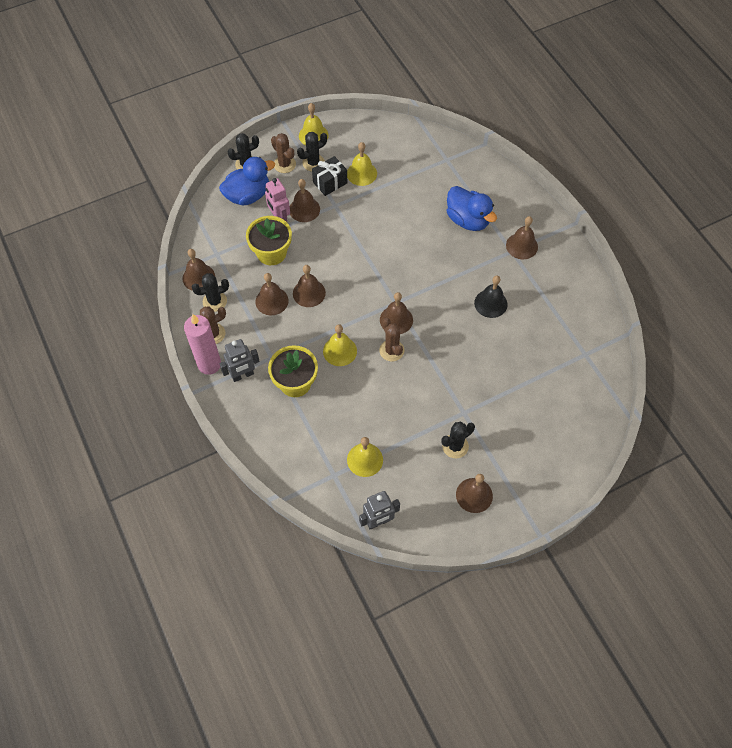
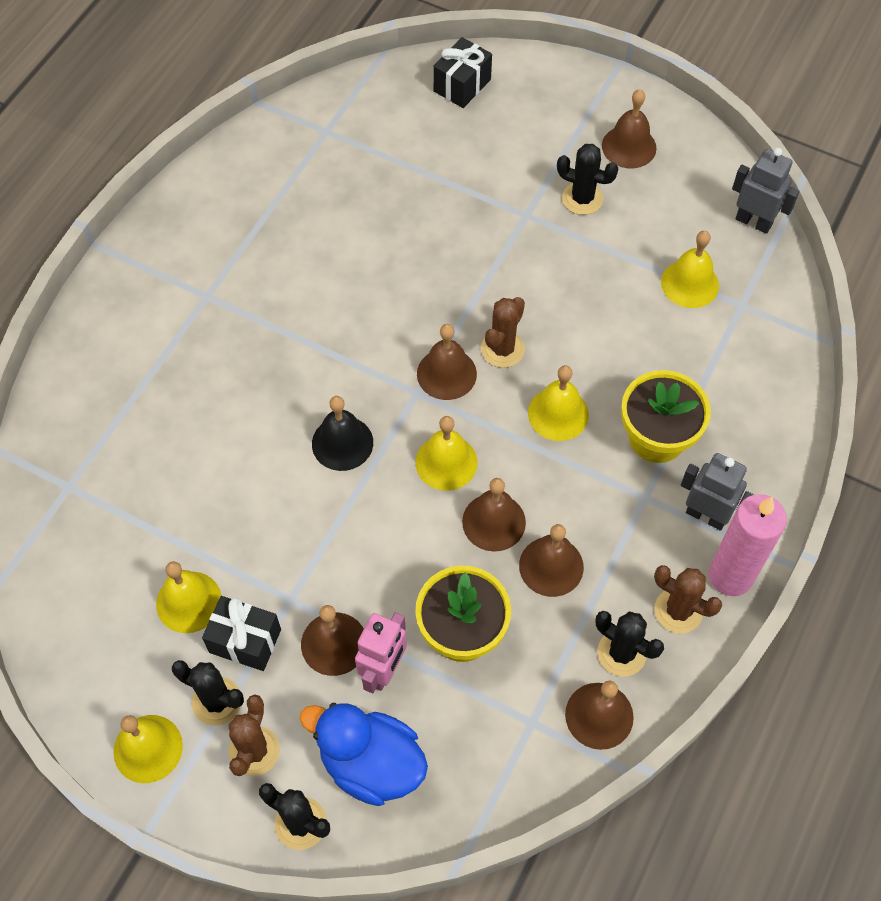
camera: 125 degrees left, 0 degrees up
(351, 292) = (446, 462): none -> yellow bell
(468, 220) = (185, 384): blue duck -> none
(490, 303) = (325, 273): black bell -> black bell (342, 443)
(522, 246) = (187, 288): brown bell -> none
(576, 439) = (462, 85): none -> black gift

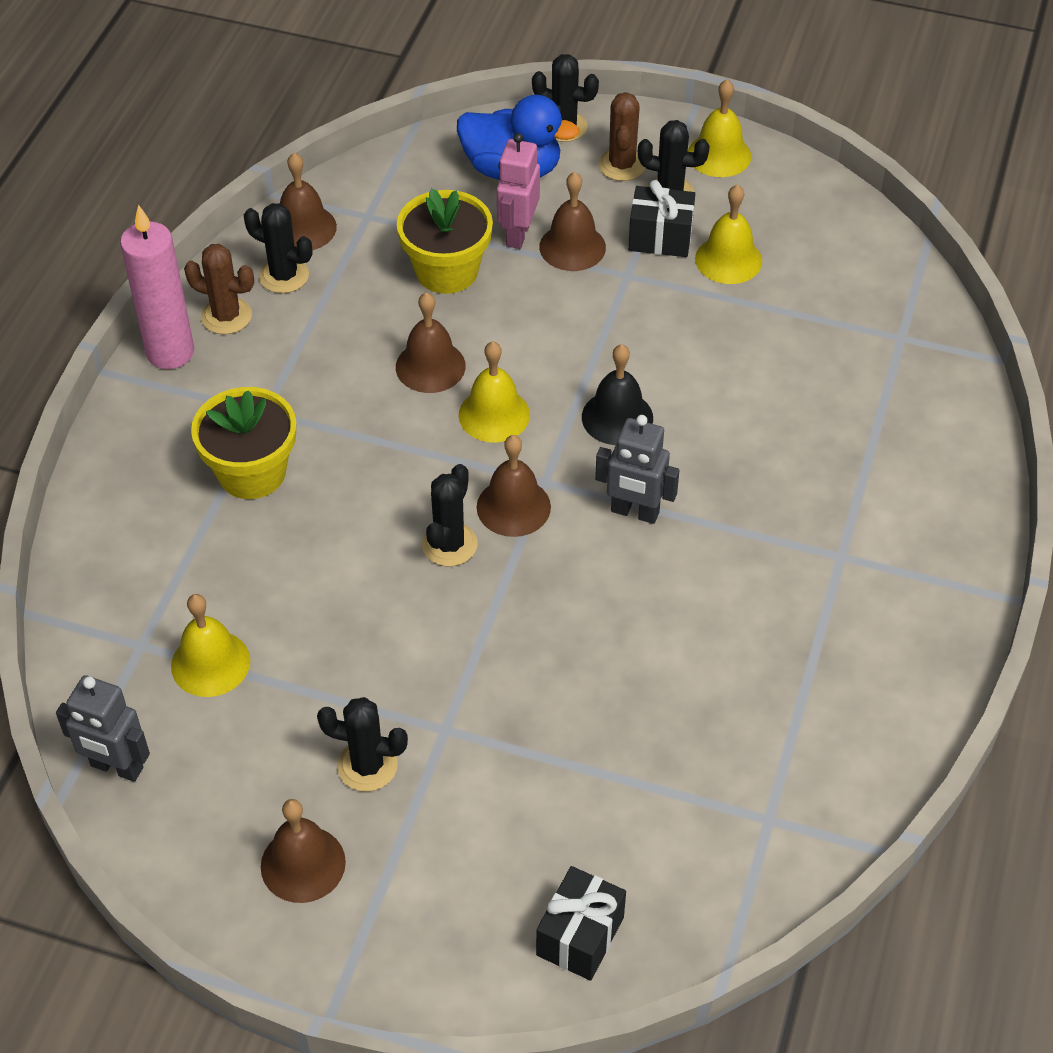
camera: 170 degrees right, 10 degrees down
(502, 349) = (449, 544): brown cactus -> black cactus
(551, 566) = (363, 336): brown bell -> none
(558, 414) = (371, 481): yellow bell -> none
(706, 516) = (195, 403): grey robot -> grey robot (634, 512)

